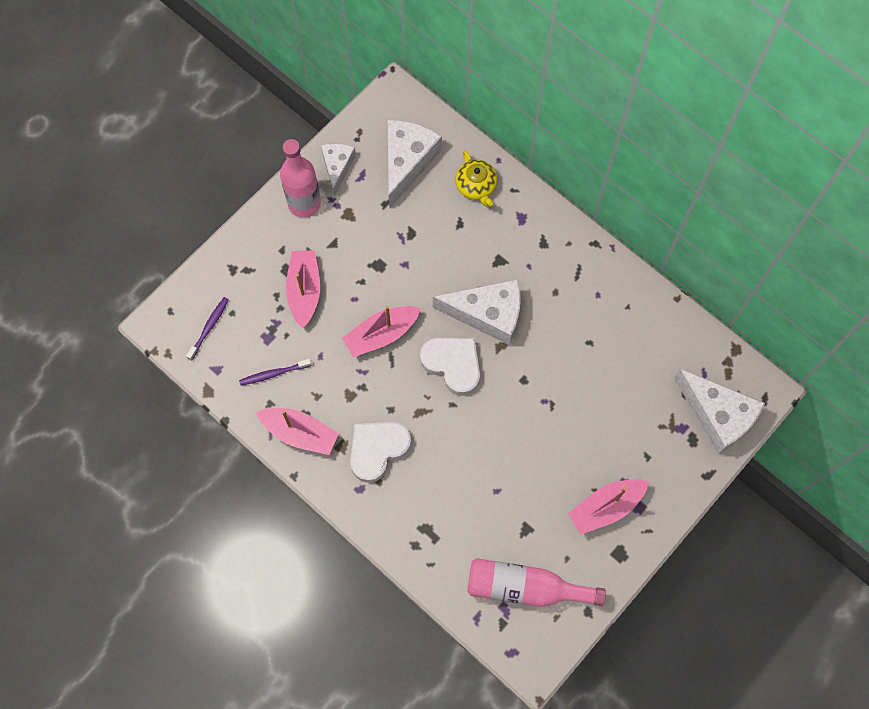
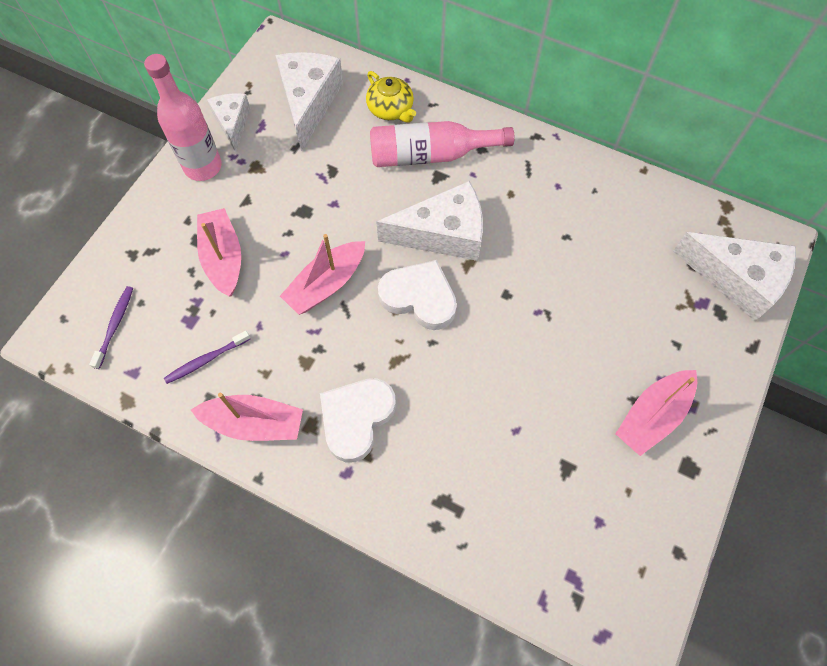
camera: 15 degrees left, 5 degrees down
(525, 587) = (591, 543): pink bottle -> pink bottle (431, 155)

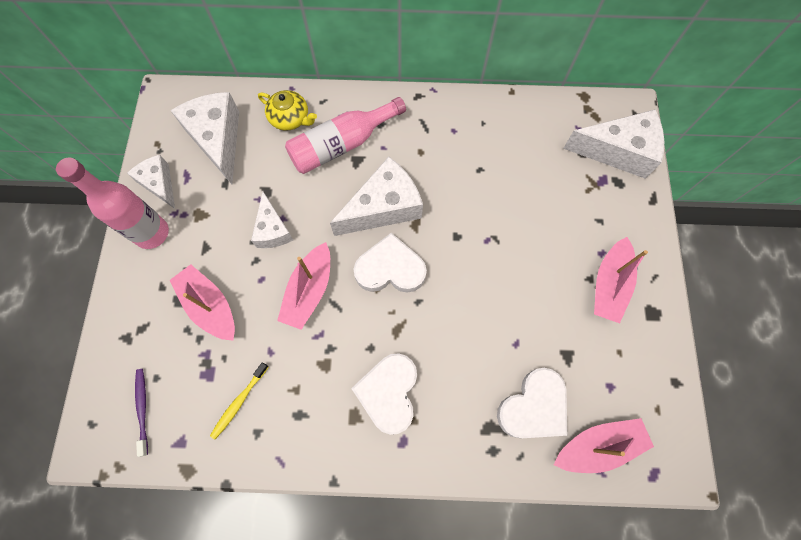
camera: 25 degrees left, 5 degrees up
(206, 360) = (239, 402): purple toothbrush -> yellow toothbrush
(254, 423) = (307, 437): pink boat -> pink boat (597, 446)
(319, 210) = (272, 229): none -> white cheese
(502, 503) = (533, 407): none -> white heart

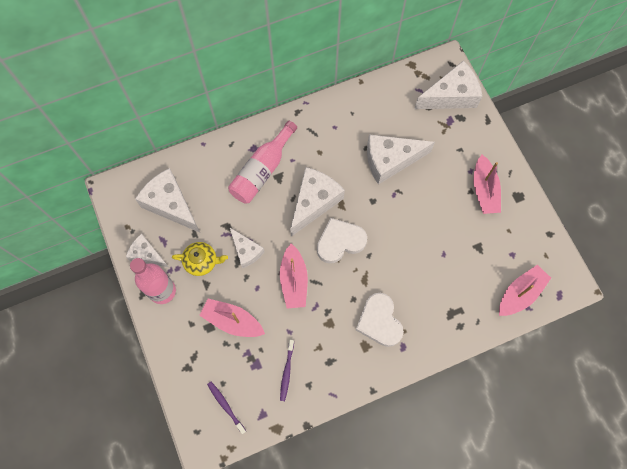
camera: 25 degrees left, 0 degrees up
(239, 402) = (286, 372): yellow toothbrush -> purple toothbrush
(290, 118) = (215, 167): yellow teapot -> yellow teapot (201, 261)
(503, 197) = (390, 160): none -> white cheese
(533, 407) = (472, 288): white heart -> none

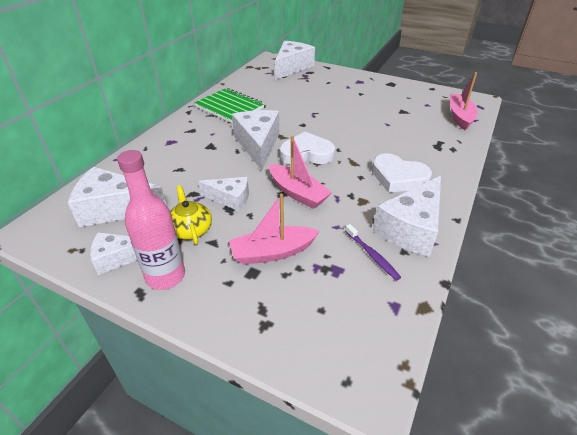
camera: 40 degrees left, 30 degrees down
(201, 261) = (190, 229): yellow teapot -> yellow teapot turned 75 degrees counterclockwise
(225, 406) = (349, 328): purple toothbrush -> none
(262, 170) = (191, 149): pink bottle -> none
(335, 129) = (229, 107): none -> green notebook
(340, 242) = (306, 154): white heart -> white heart turned 60 degrees clockwise
(390, 160) = (289, 103): white cheese -> white cheese (411, 228)
(484, 190) = (368, 89): pink boat -> none

